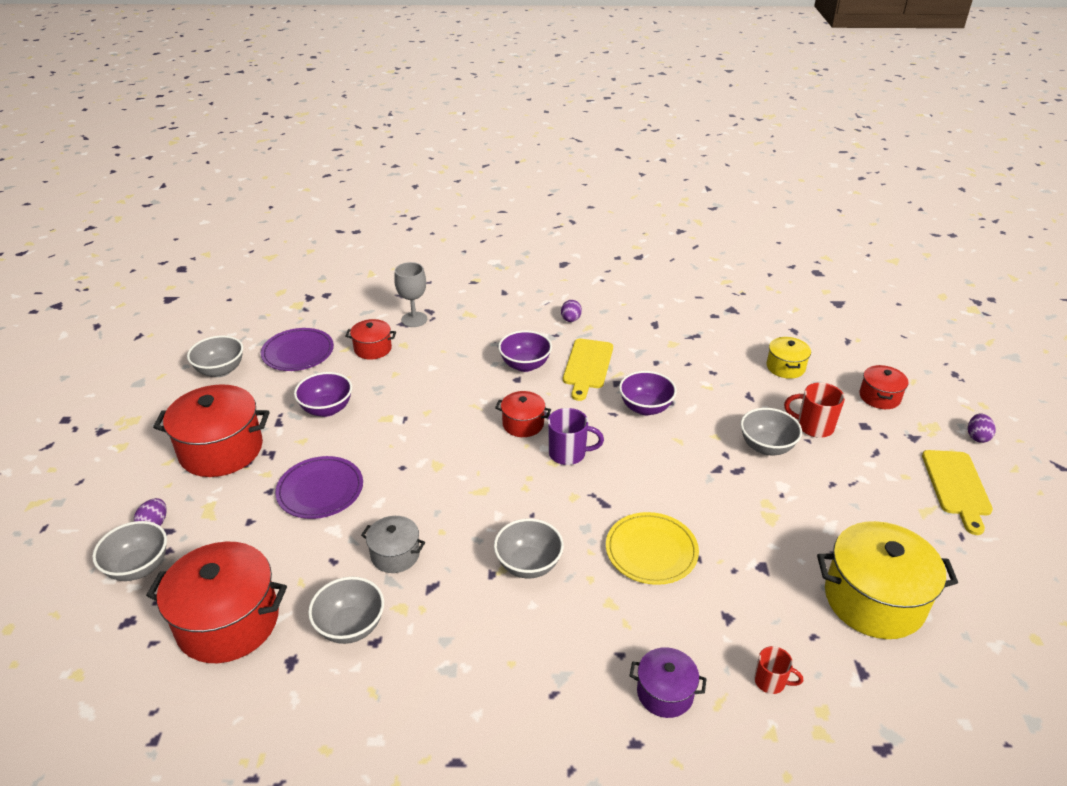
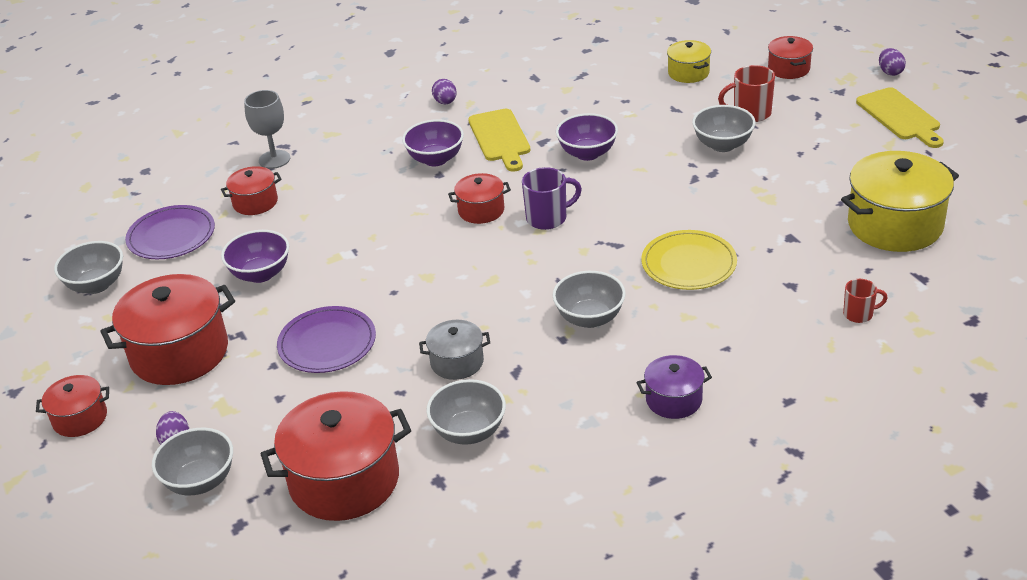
camera: 25 degrees left, 0 degrees up
(117, 472) = (80, 418): none -> red pot
(665, 693) = (784, 358): purple pot -> purple pot (674, 400)

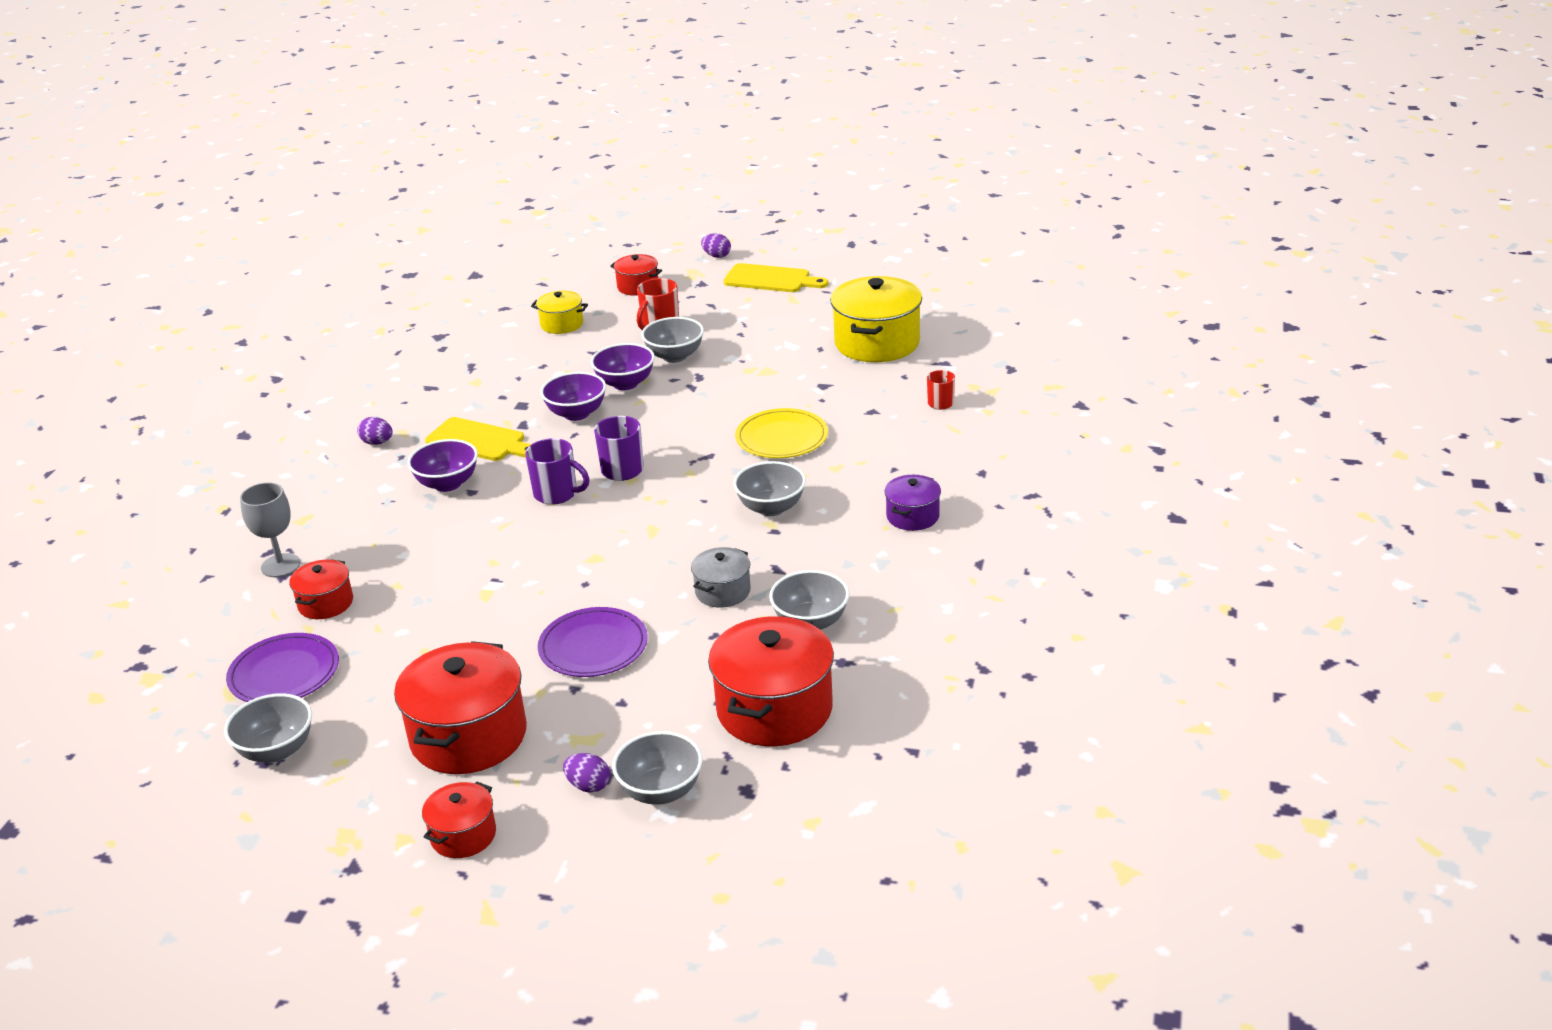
camera: 50 degrees left, 5 degrees down
(260, 274) = (437, 643): purple bowl -> purple bowl (625, 383)
(481, 210) = (557, 494): red pot -> purple mug

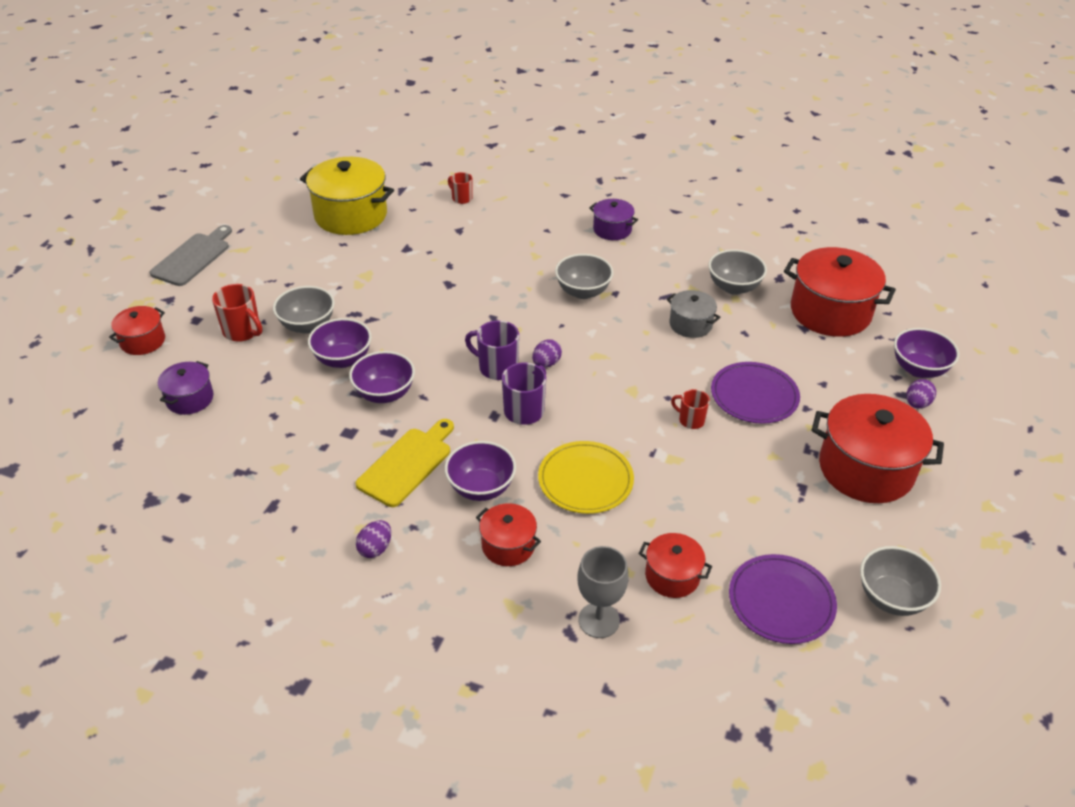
camera: 85 degrees left, 10 degrees up
(463, 835) = (978, 471): red pot -> red pot (508, 545)
(548, 602) = (690, 420): none -> red mug
(562, 324) = (190, 399): yellow pot -> purple pot
(661, 791) = (918, 369): grey bowl -> purple bowl
(717, 256) = (115, 285): purple egg -> purple egg (546, 363)
(771, 279) = (193, 257): yellow cutting board -> grey cutting board
(781, 438) = (480, 277): yellow plate -> yellow plate (585, 480)

